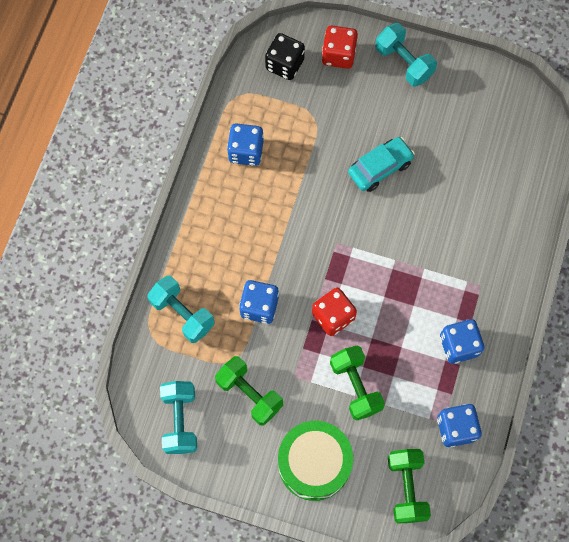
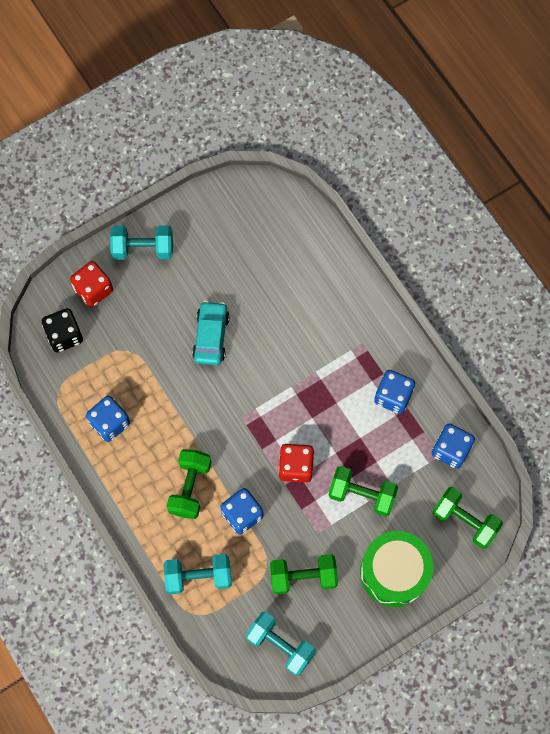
camera: 50 degrees left, 0 degrees up
(247, 250) = (190, 487): none -> green dumbbell

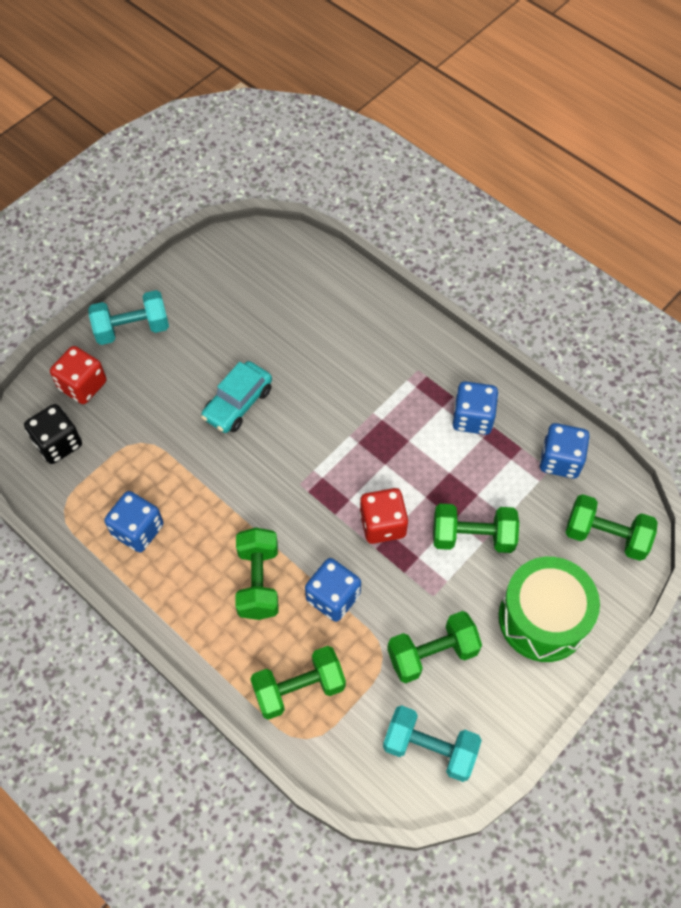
camera: 15 degrees left, 10 degrees down
(198, 577) = (299, 688): turquoise dumbbell -> green dumbbell
(211, 336) = (238, 403): turquoise car -> turquoise car turned 135 degrees counterclockwise

